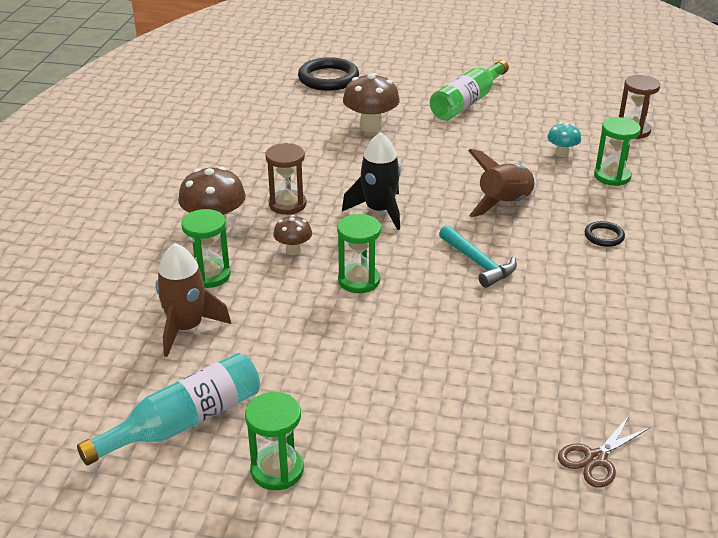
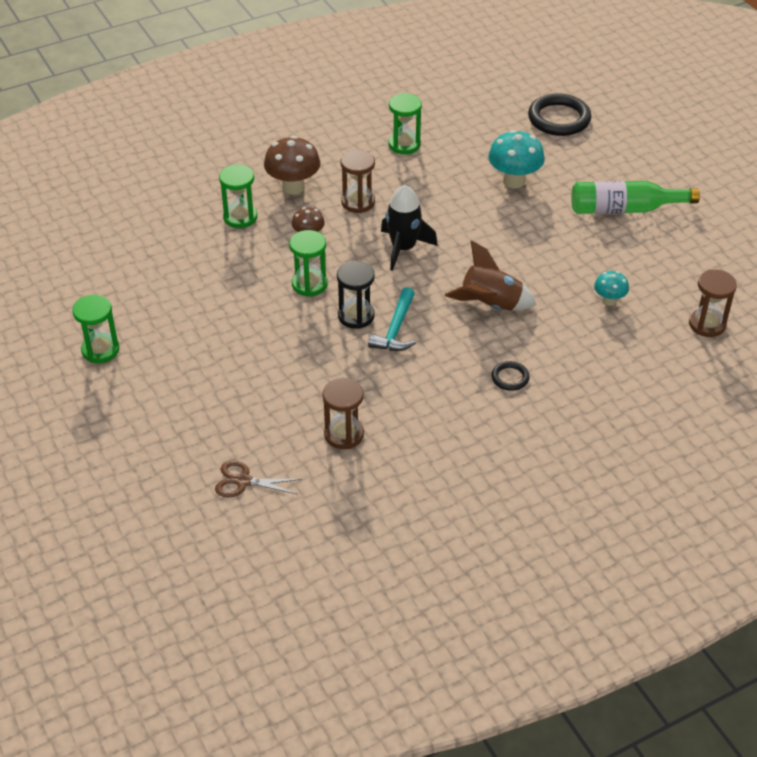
camera: 50 degrees right, 10 degrees up
(184, 422) = (101, 291): turquoise bottle -> none
(186, 328) = (180, 240): brown rocket -> none
(371, 127) = (514, 181): brown mushroom -> turquoise mushroom
(434, 275) = (356, 316): none -> black hourglass
(588, 358) = (344, 434): none -> brown hourglass
(612, 176) = (609, 344): green hourglass -> green hourglass (404, 144)

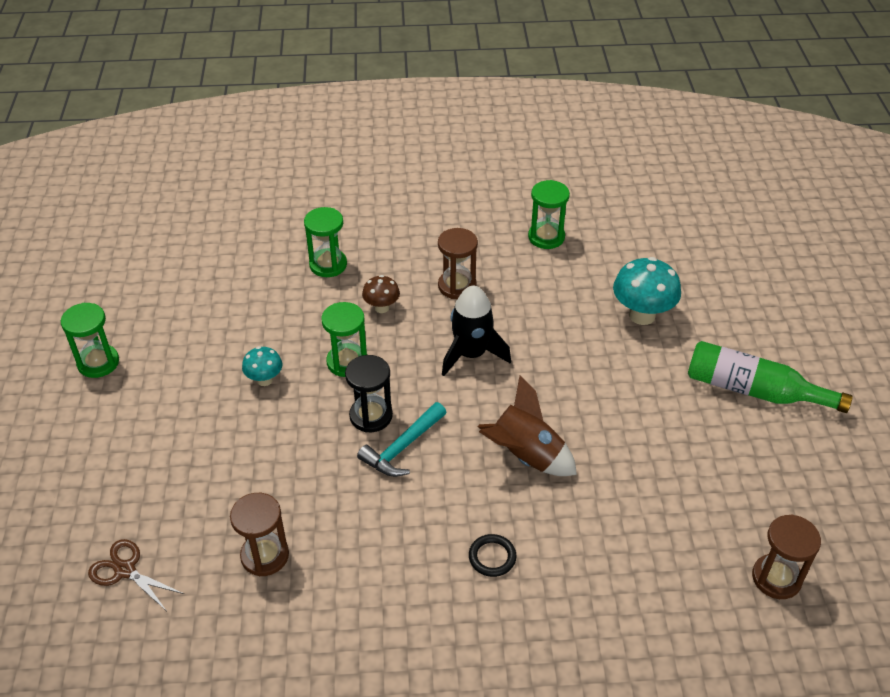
camera: 25 degrees right, 0 degrees up
(293, 187) = (402, 249): brown mushroom -> none
(559, 119) = (736, 258): black ring -> none
(609, 300) = (669, 500): turquoise mushroom -> turquoise mushroom (264, 380)

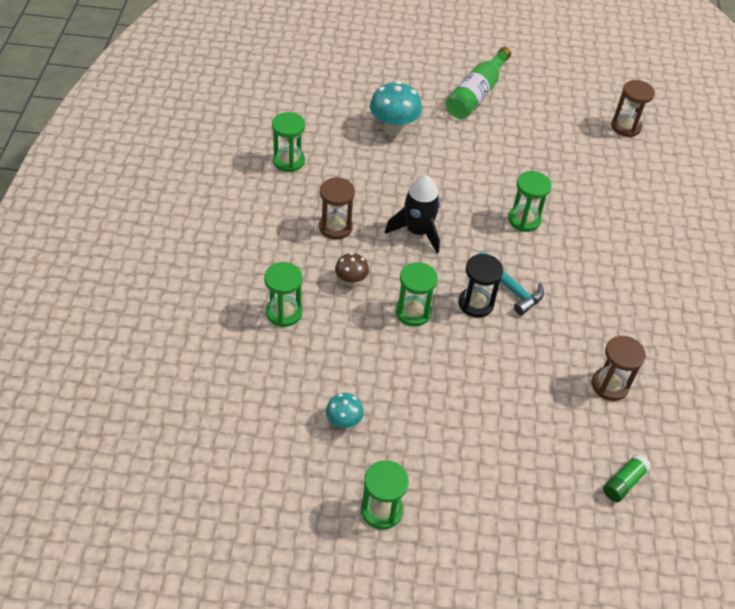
camera: 85 degrees left, 5 degrees up
(125, 570) = (624, 482): brown scissors -> green glue stick
(264, 380) = (425, 373): turquoise mushroom -> turquoise mushroom (344, 422)
(492, 557) = (611, 253): black ring -> none
(525, 456) = (524, 220): brown rocket -> green hourglass

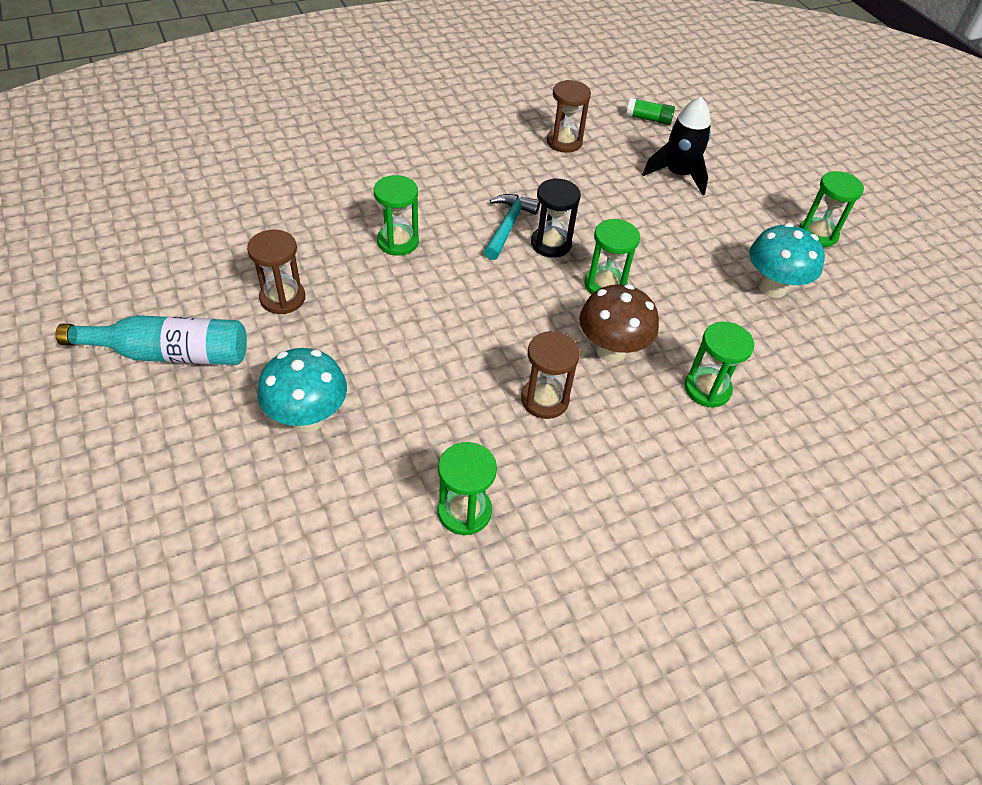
camera: 120 degrees left, 0 degrees up
(344, 422) = (772, 287): turquoise mushroom -> turquoise mushroom, size x1.76
(351, 281) = (611, 350): brown mushroom -> brown mushroom, size x1.76
(417, 231) = (488, 321): black rocket -> black rocket (678, 174)
(476, 94) = (170, 354): green bottle -> turquoise bottle
(625, 127) = (166, 200): brown hourglass -> brown hourglass (282, 298)

